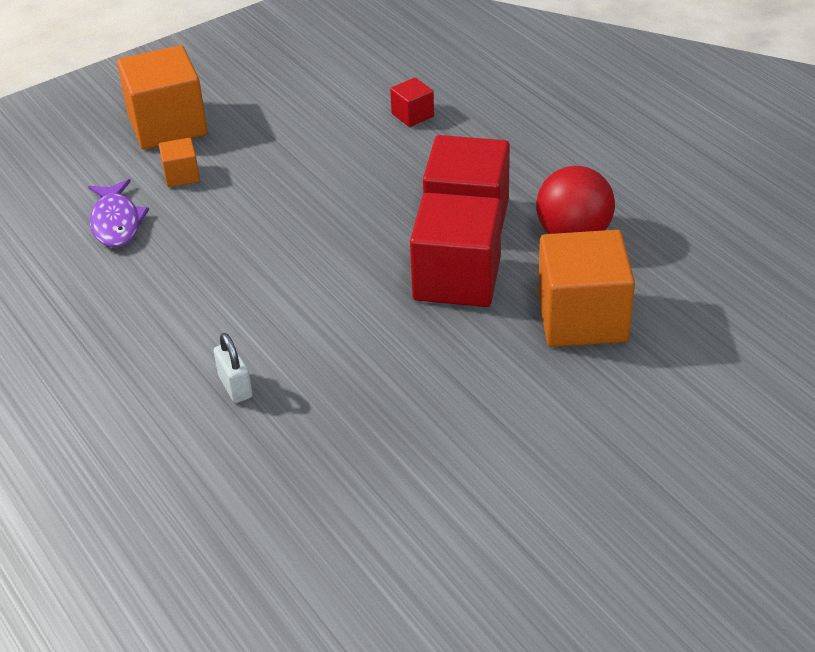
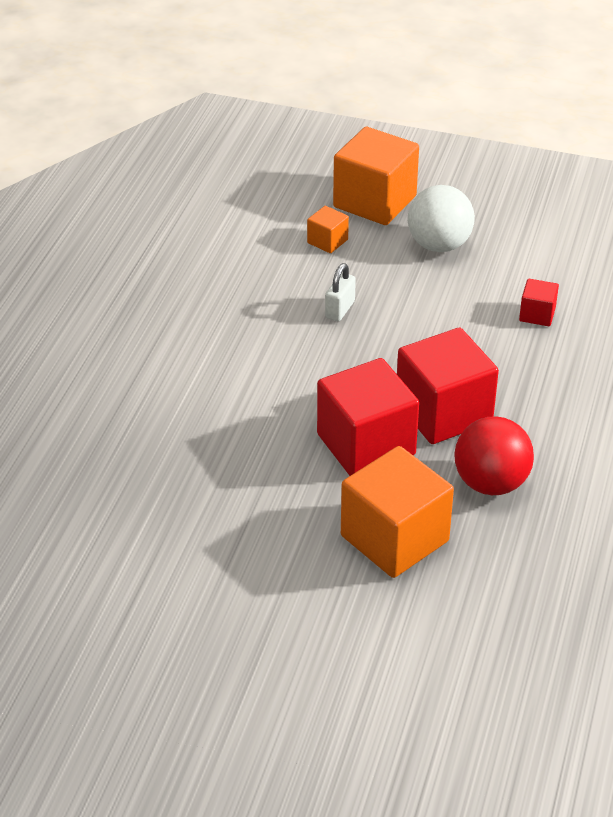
camera: 50 degrees right, 0 degrees up
(116, 222) = (244, 242): purple fish -> none
(235, 386) = (141, 394): white padlock -> white padlock (340, 309)
(268, 120) = (439, 245): none -> white ball

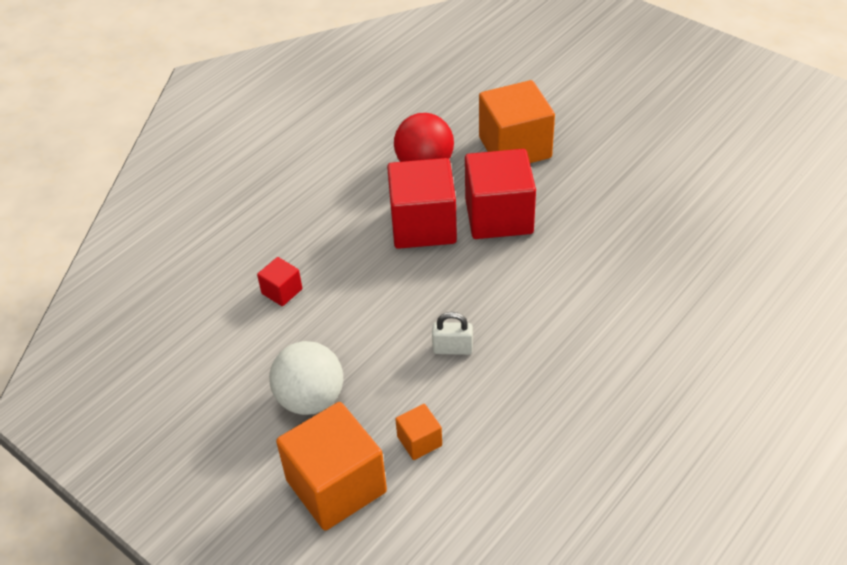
camera: 155 degrees left, 5 degrees up
(340, 309) = (452, 349): white padlock -> white padlock turned 45 degrees clockwise

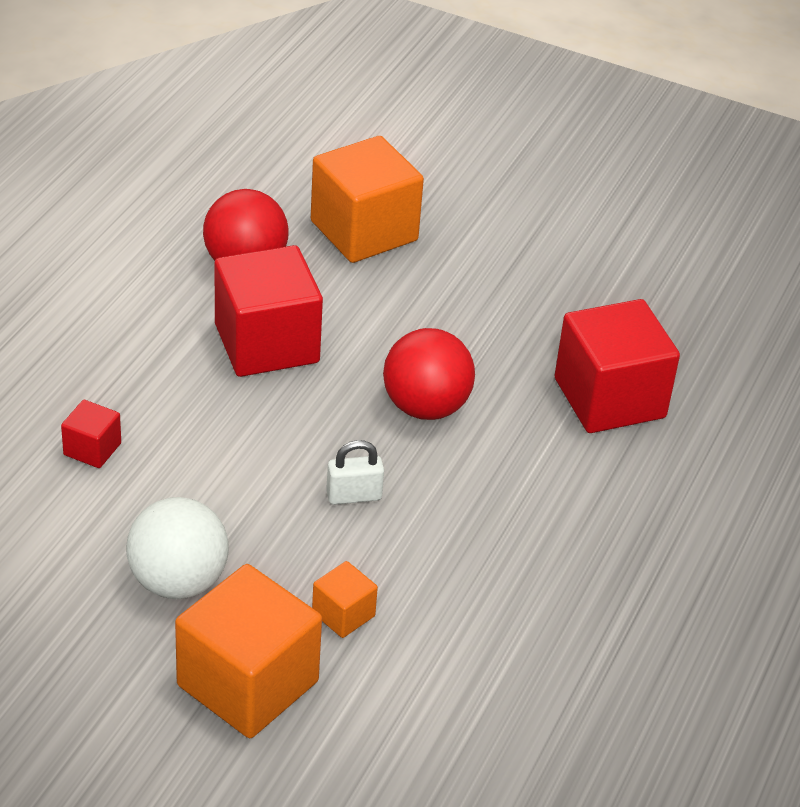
camera: 20 degrees left, 5 degrees down
(499, 216) = (367, 322): red cube -> red cube (609, 398)
(523, 286) = (425, 407): none -> red ball

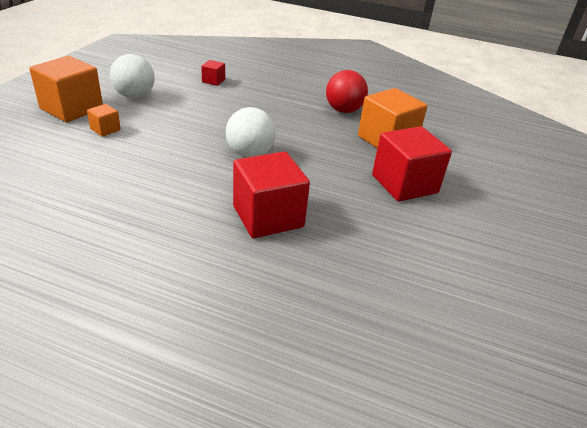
camera: 85 degrees right, 5 degrees down
(266, 343) = (288, 115): red cube -> red cube (404, 184)
(354, 496) = (183, 133): white padlock -> none
(425, 407) = (250, 154): red ball -> white ball

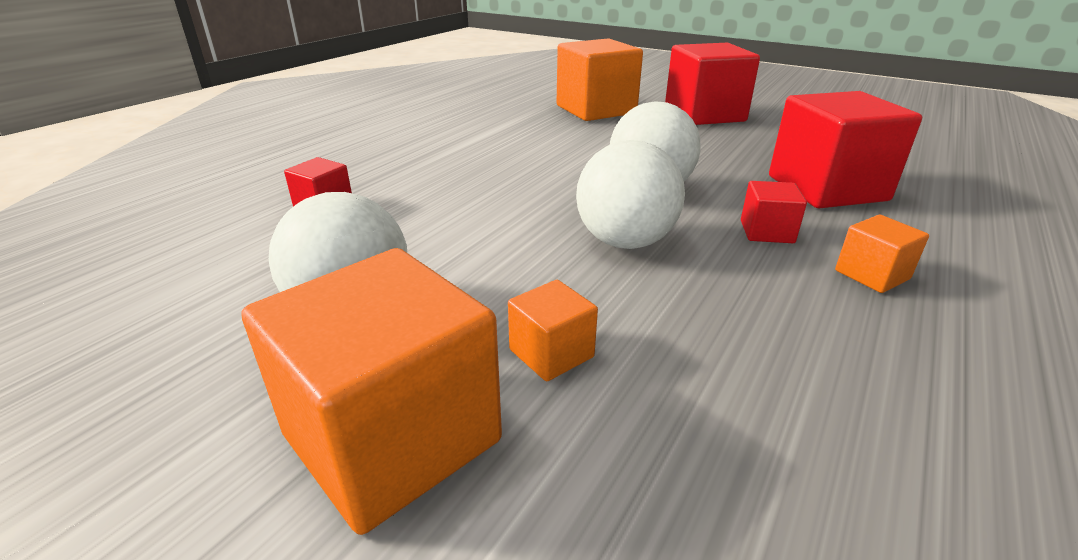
camera: 75 degrees left, 5 degrees down
(156, 209) = (872, 275): none -> orange cube
(187, 145) = (625, 242): none -> white ball
(201, 184) = (766, 232): none -> red cube
(343, 110) = (503, 121): red ball -> none

